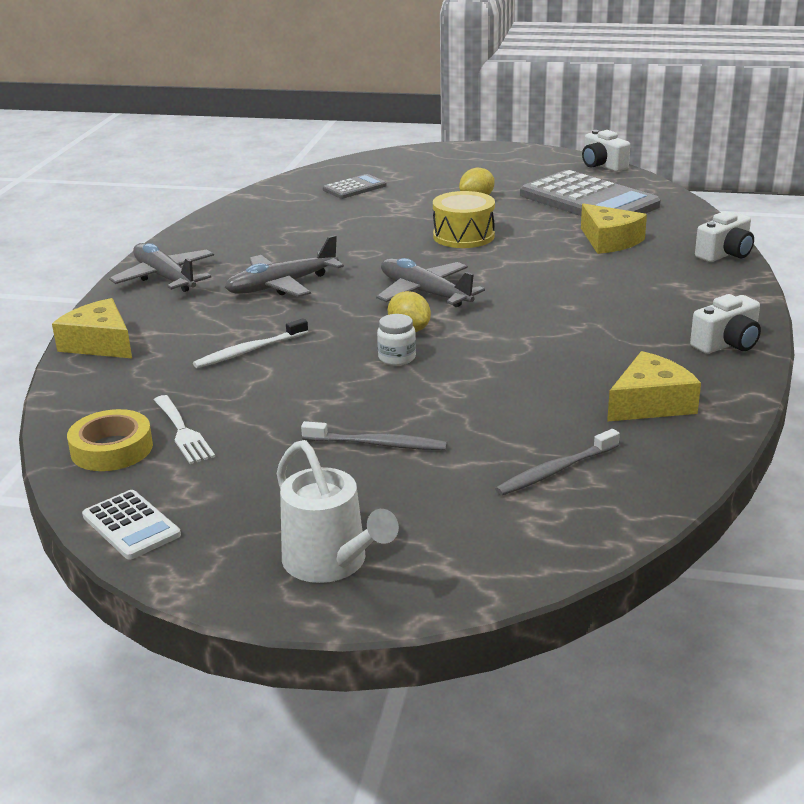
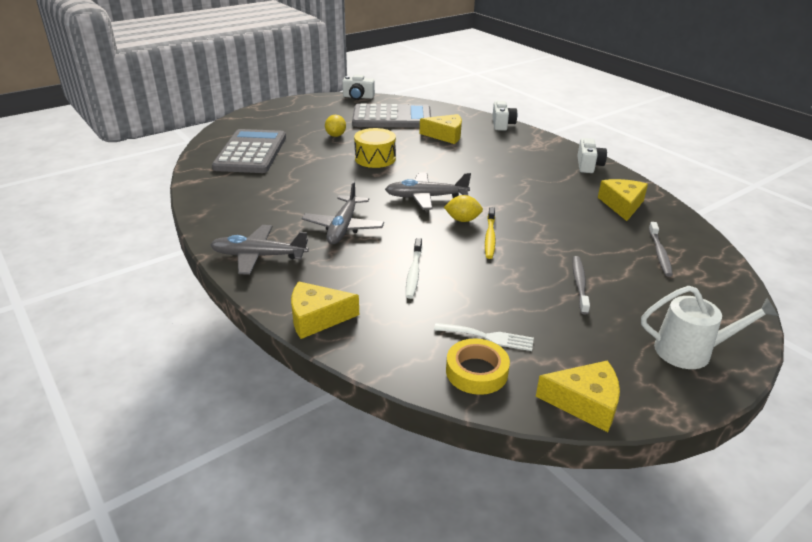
camera: 50 degrees left, 5 degrees up
(131, 525) = (585, 403): white calculator -> yellow cheese
(354, 188) = (251, 152): grey calculator -> grey calculator, size x2.10
(377, 444) = (579, 284): grey toothbrush -> grey toothbrush turned 45 degrees counterclockwise
(397, 358) = (490, 237): white jar -> yellow toothbrush

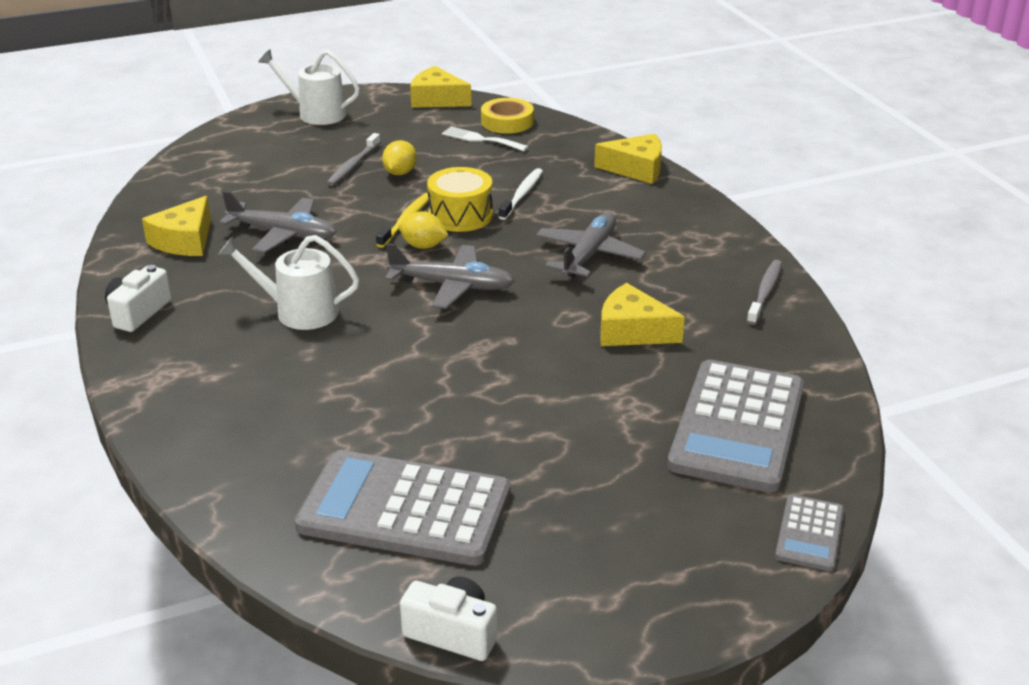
camera: 165 degrees left, 0 degrees up
(227, 125) = (809, 533): none -> grey calculator
(259, 256) = (699, 232): grey plane -> grey plane (282, 234)
(336, 135) = (556, 458): yellow lemon -> yellow lemon (400, 173)
(375, 158) = (498, 377): yellow drum -> yellow drum (460, 215)
(445, 135) = (323, 425): yellow cheese -> yellow cheese (632, 331)
(502, 124) = (172, 446): white camera -> none
(503, 175) = (299, 312): none -> white watering can
(659, 253) = (227, 182): grey toothbrush -> grey toothbrush (765, 292)

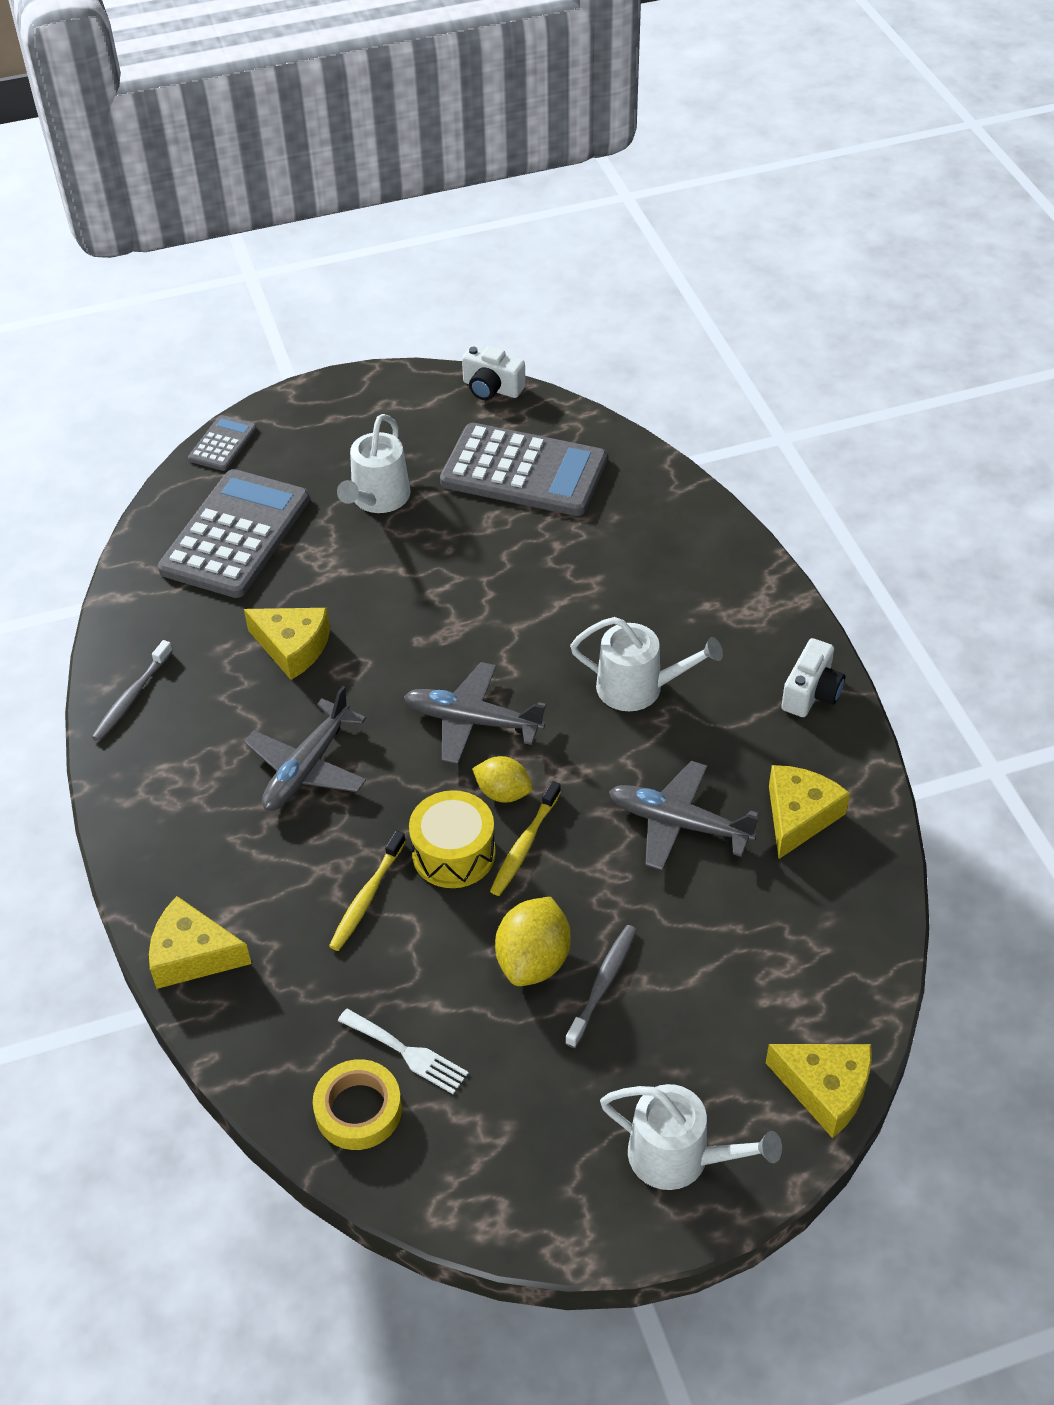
camera: 175 degrees left, 15 degrees up
(400, 173) = (533, 960): yellow lemon -> yellow lemon, size x1.52
(437, 99) = (471, 1201): yellow cheese -> yellow cheese (825, 1089)
(522, 195) = (367, 897): white toothbrush -> yellow toothbrush
(584, 471) = (378, 498): none -> white watering can

